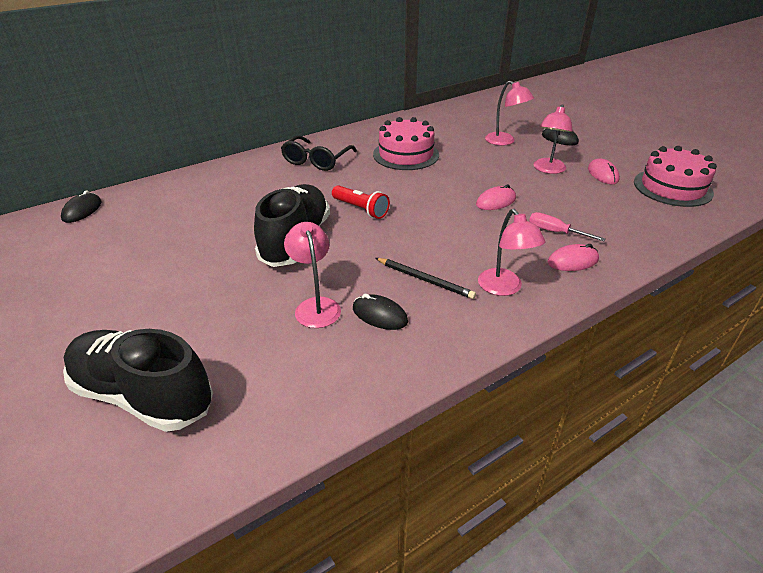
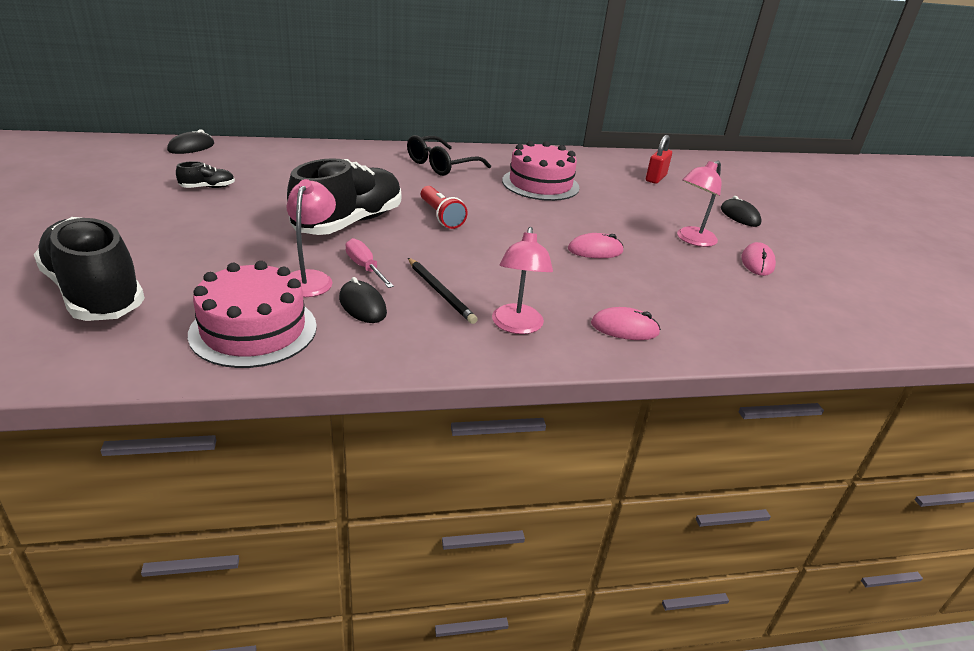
camera: 20 degrees right, 5 degrees down
(140, 248) = (207, 187): none -> black shoe
(479, 123) = (655, 178): none -> red padlock
(505, 141) = (668, 201): pink lamp -> none
(555, 232) = (634, 297): pink screwdriver -> pink screwdriver (365, 267)
(672, 187) = (838, 300): pink cake -> pink cake (253, 330)

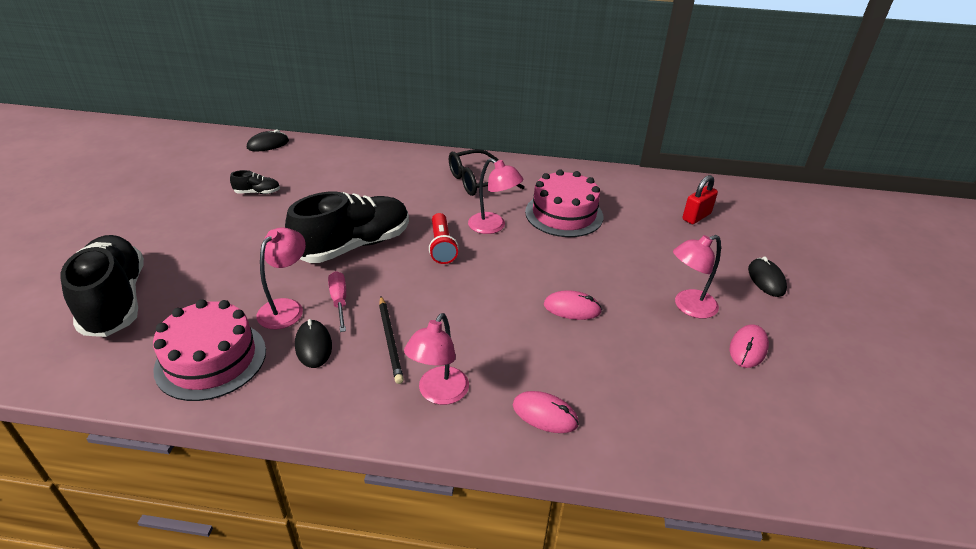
camera: 20 degrees right, 5 degrees up
(481, 198) = (493, 227): none -> pink lamp

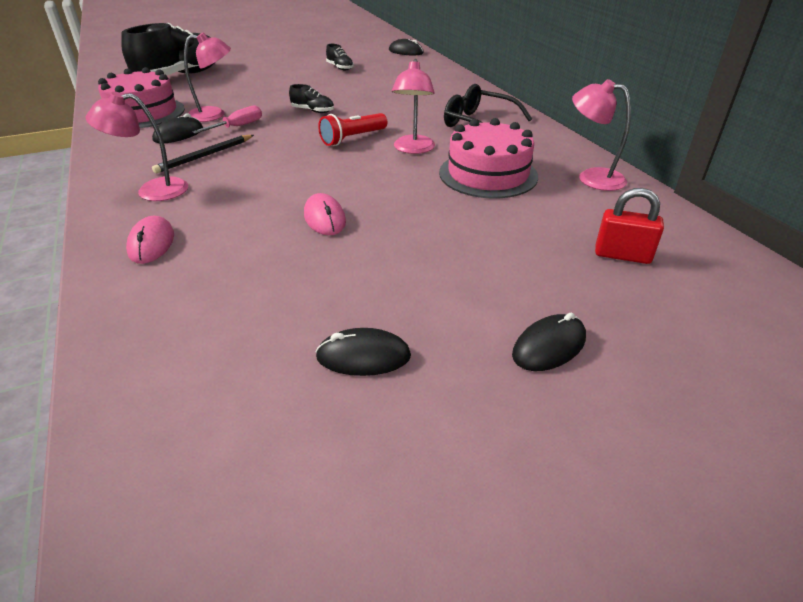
camera: 60 degrees right, 0 degrees up
(354, 245) = (313, 111): black shoe -> black shoe, size x0.41
(688, 307) = (405, 290): pink lamp -> pink lamp (592, 177)
(748, 348) = (363, 356): pink mouse -> black mouse

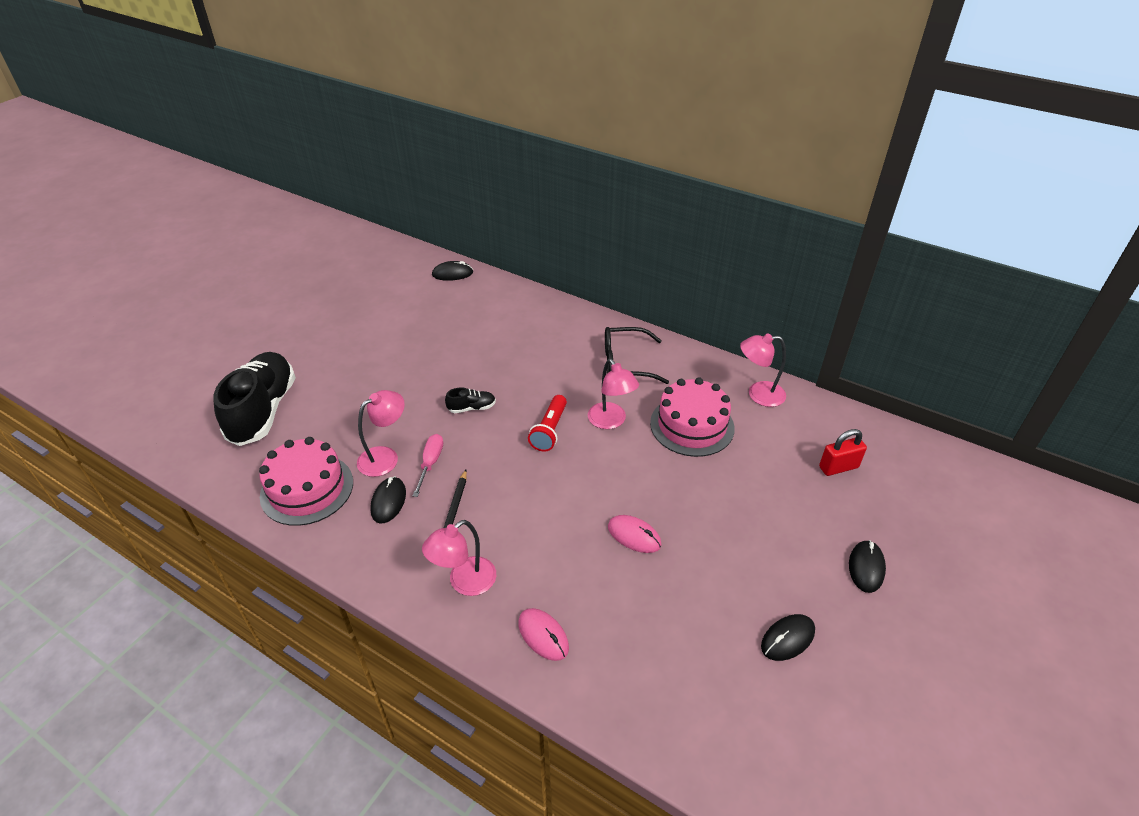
camera: 35 degrees left, 5 degrees up
(340, 68) = (418, 327): black shoe -> none

